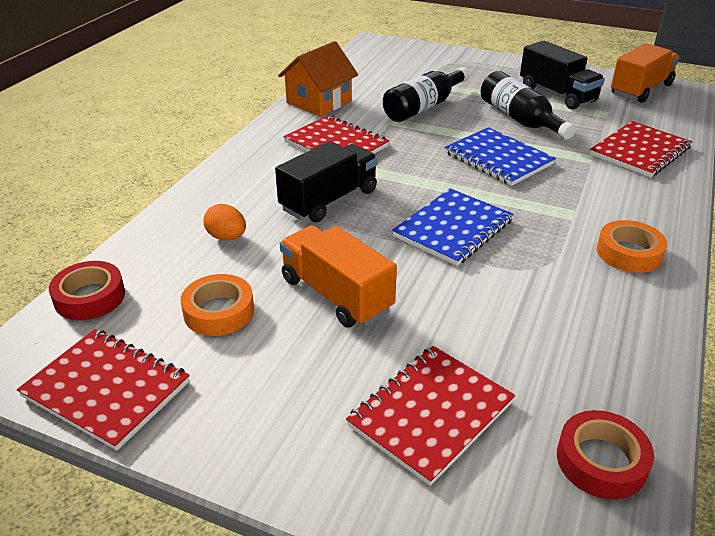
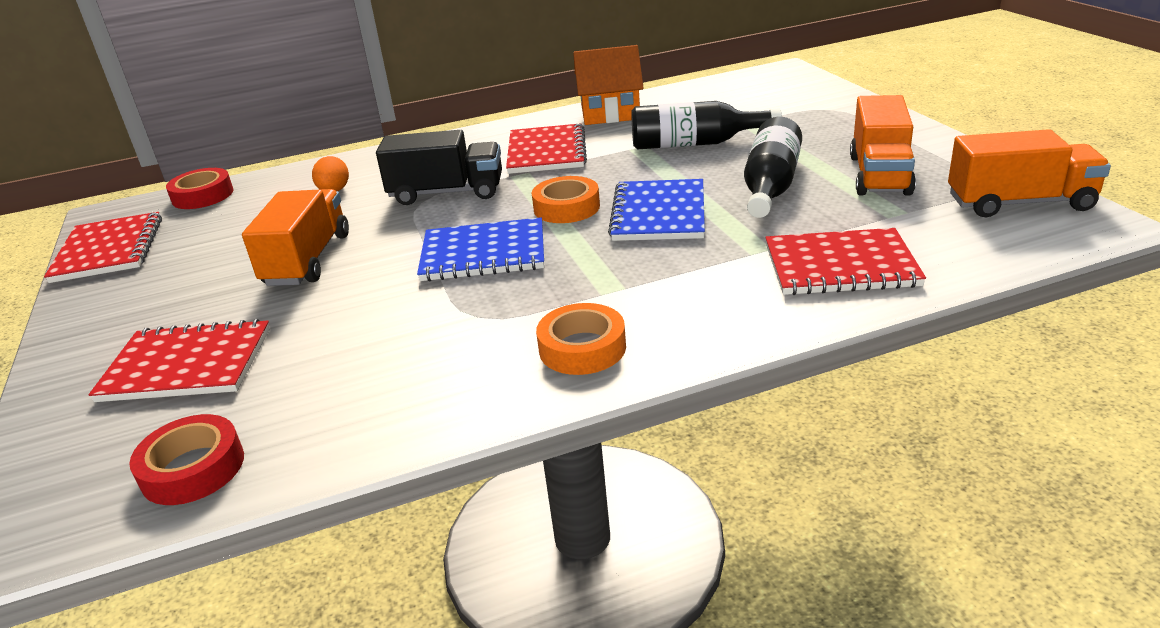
camera: 50 degrees right, 5 degrees down
(219, 311) = (233, 236): orange tape -> orange tape (566, 207)
(557, 94) = (879, 175): black truck -> orange truck

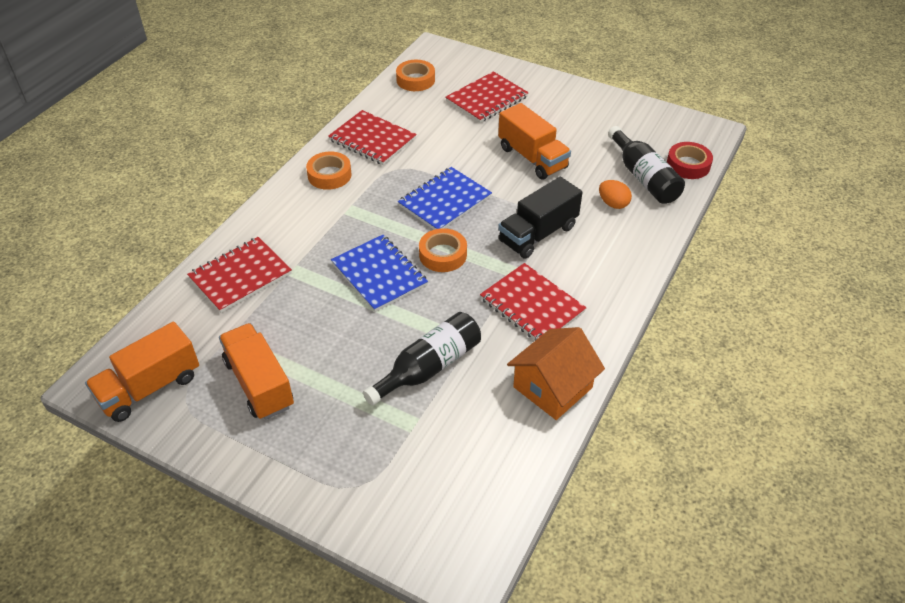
camera: 135 degrees right, 15 degrees up
(108, 250) = (650, 117): red notebook -> red notebook (372, 139)
(193, 468) = (415, 80): red tape -> orange tape
(770, 186) = (329, 335): black bottle -> black bottle (643, 177)

